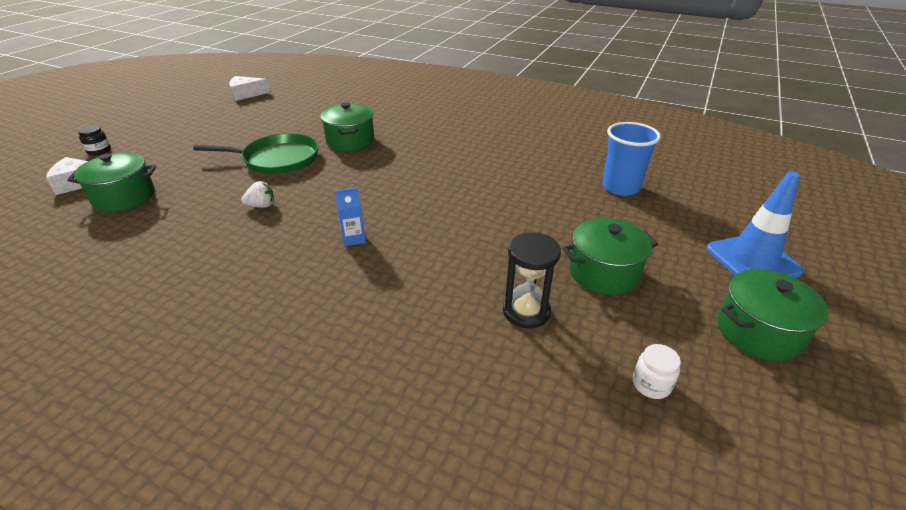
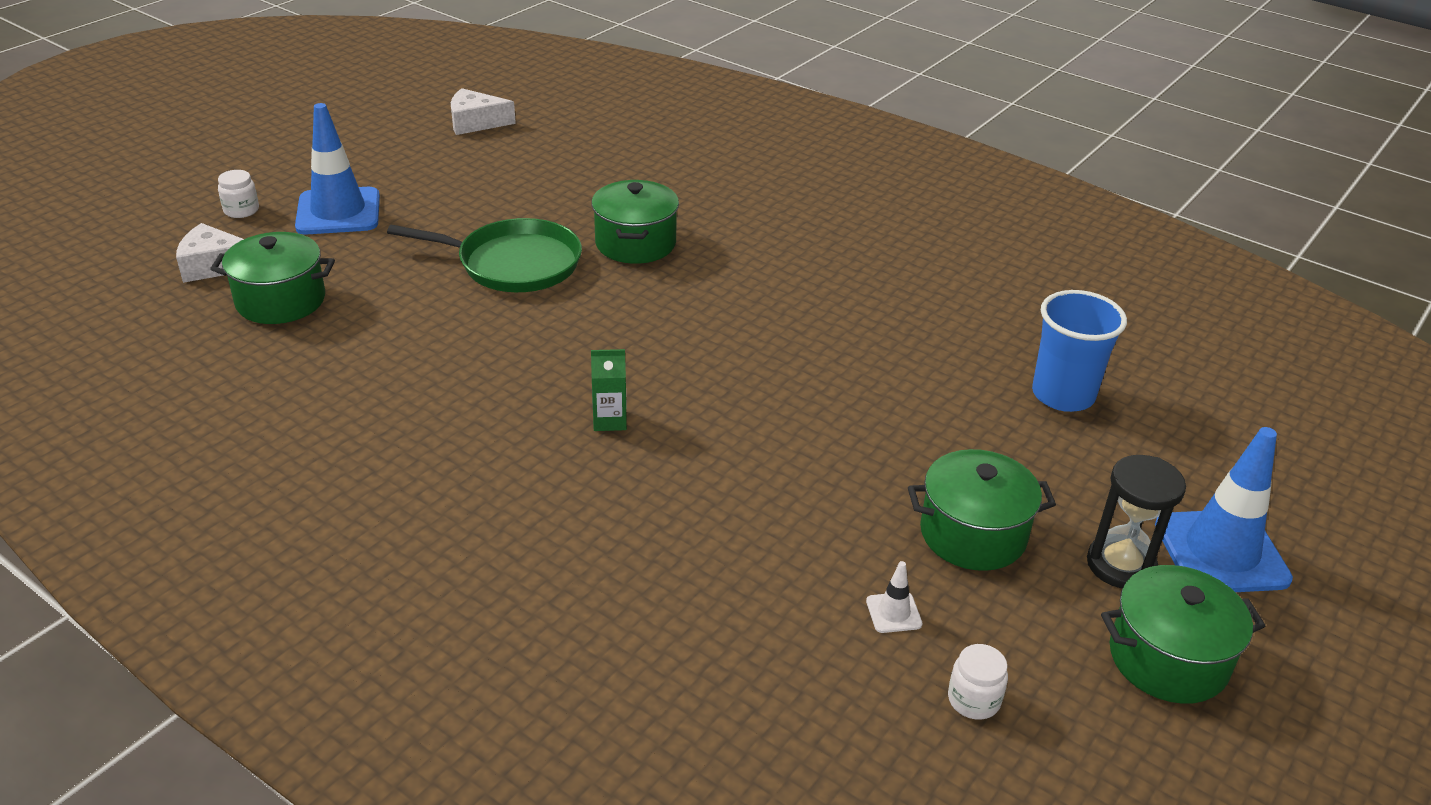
camera: 10 degrees right, 0 degrees up
(99, 151) = (241, 210): black jar -> white jar
(163, 145) = (338, 212): none -> blue traffic cone
(261, 206) = (480, 345): white strawberry -> none
(353, 238) = (609, 420): blue carton -> green carton
(526, 311) = (834, 573): black hourglass -> black hourglass (1121, 565)
(574, 332) = (893, 613): none -> white traffic cone

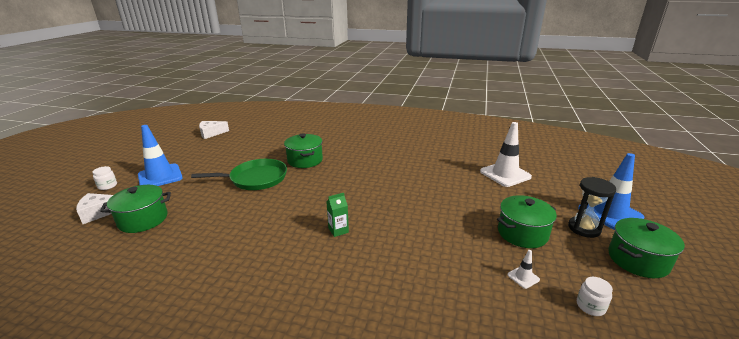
camera: 20 degrees left, 10 degrees down
(1063, 395) = (505, 174): blue cup -> white traffic cone

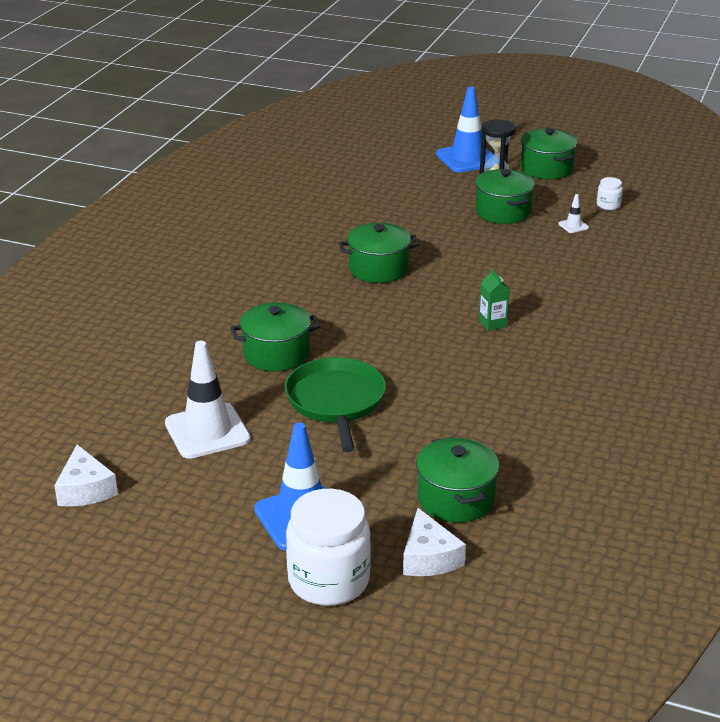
camera: 85 degrees left, 5 degrees up
(107, 186) = (329, 580): white jar -> white jar, size x2.26
(404, 183) = (378, 269): none -> green pot
(505, 174) = (367, 195): white traffic cone -> white traffic cone (207, 431)

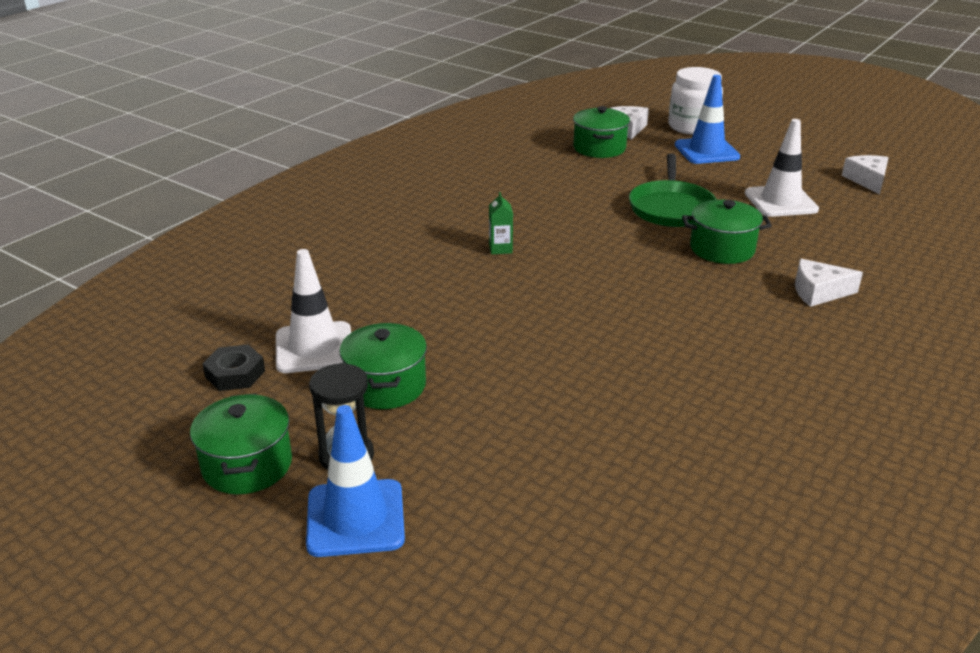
camera: 165 degrees left, 0 degrees up
(188, 321) = (818, 292): none -> white cheese
(378, 269) = (593, 323): green pot -> none
(573, 226) = (314, 348): white traffic cone -> white traffic cone, size x2.37
(608, 205) = (235, 374): white jar -> black nut

